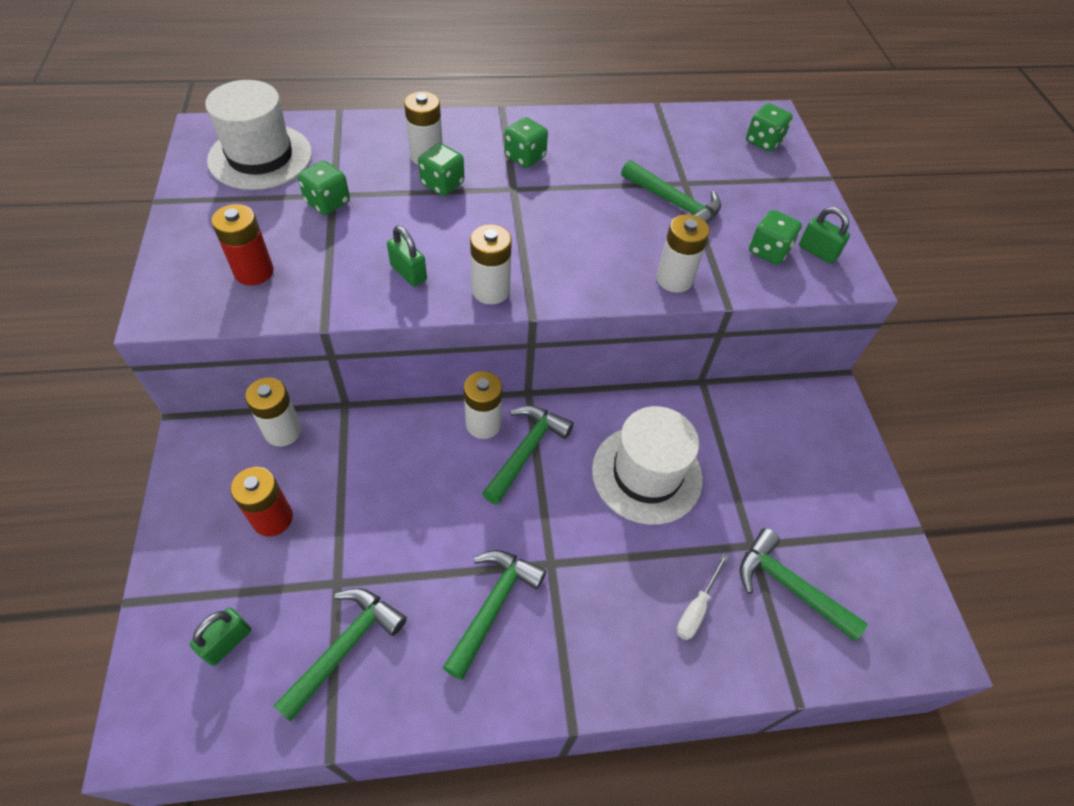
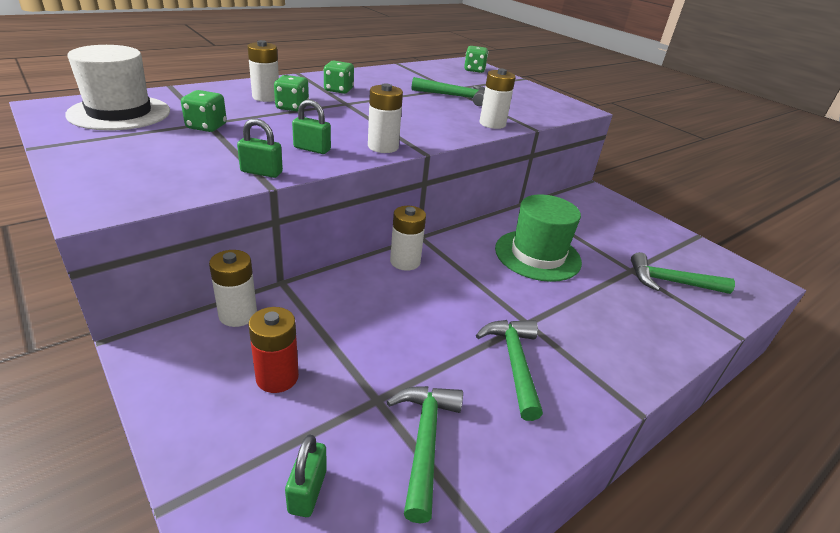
camera: 30 degrees left, 20 degrees down
(254, 272) = (174, 170): red battery -> none
(526, 450) = (449, 267): green hammer -> none
(646, 474) = (537, 255): white hat -> green hat
(696, 608) = (637, 312): white screwdriver -> none
(768, 251) = (528, 106): green dice -> none
(817, 252) = (553, 103): green padlock -> green padlock (261, 172)

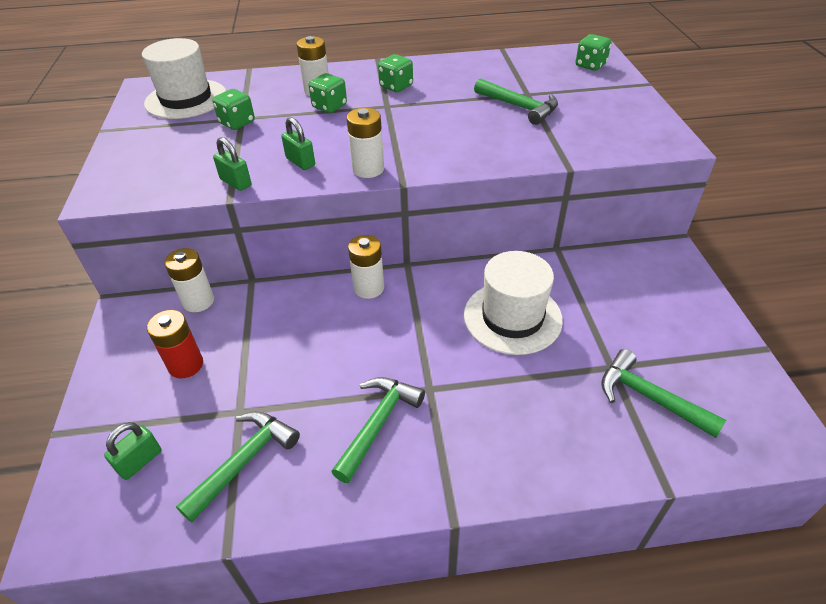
camera: 35 degrees right, 10 degrees up
(492, 124) = (522, 153): white battery -> none
(537, 255) = (512, 317): green hat -> white hat

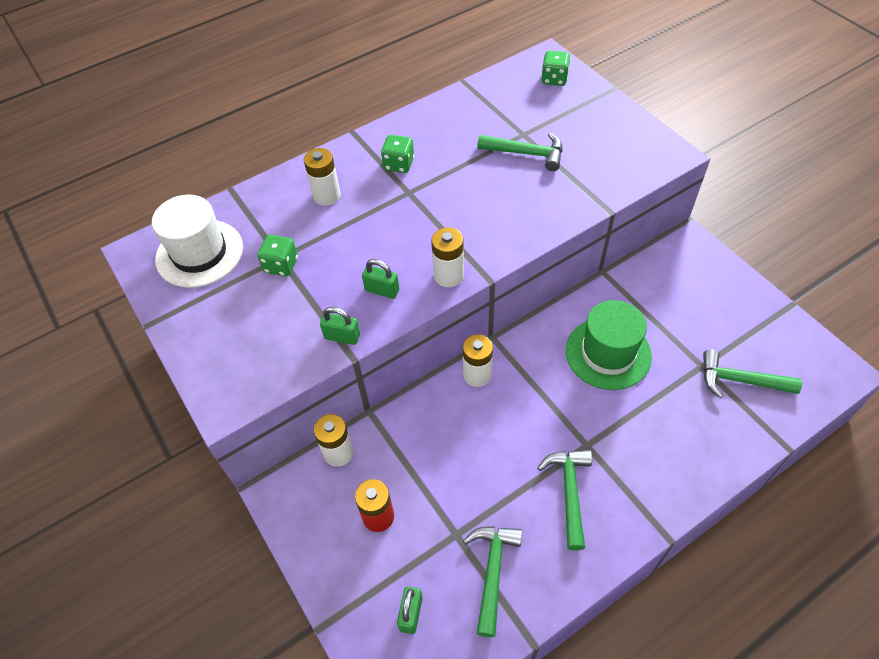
camera: 25 degrees left, 10 degrees up
(329, 106) = (355, 212): green dice -> none
(512, 317) = (608, 353): white hat -> green hat

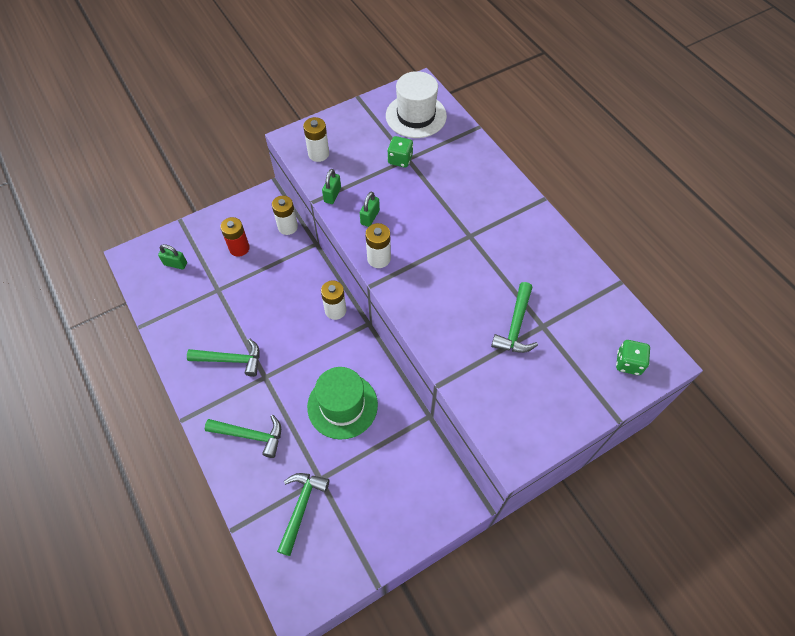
camera: 90 degrees right, 5 degrees up
(326, 196) = (468, 183): white battery -> white battery (318, 154)
(399, 164) = (503, 230): green dice -> none
(492, 571) = (189, 308): green hammer -> green hammer (251, 435)

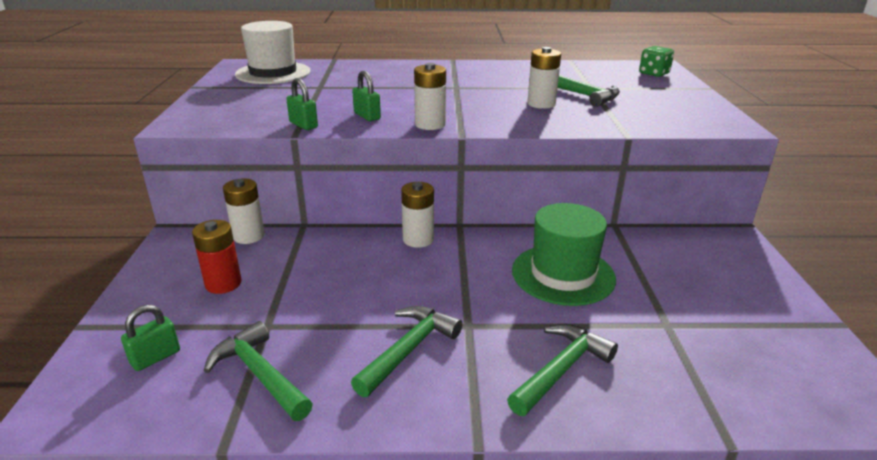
camera: 60 degrees left, 30 degrees down
(301, 507) = (708, 355): green hammer -> green hammer (259, 374)
(318, 154) = (230, 118): white battery -> white battery (541, 104)
(400, 159) = (315, 89): green dice -> none

